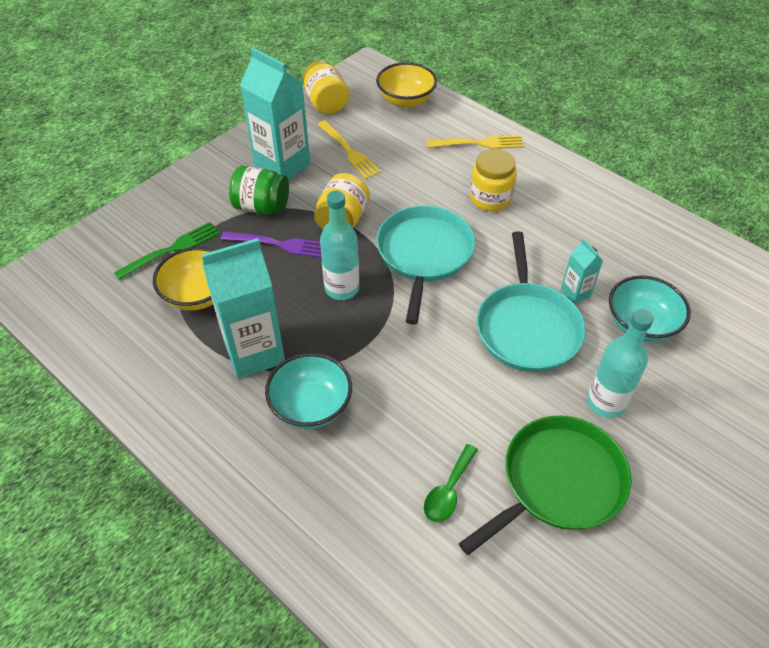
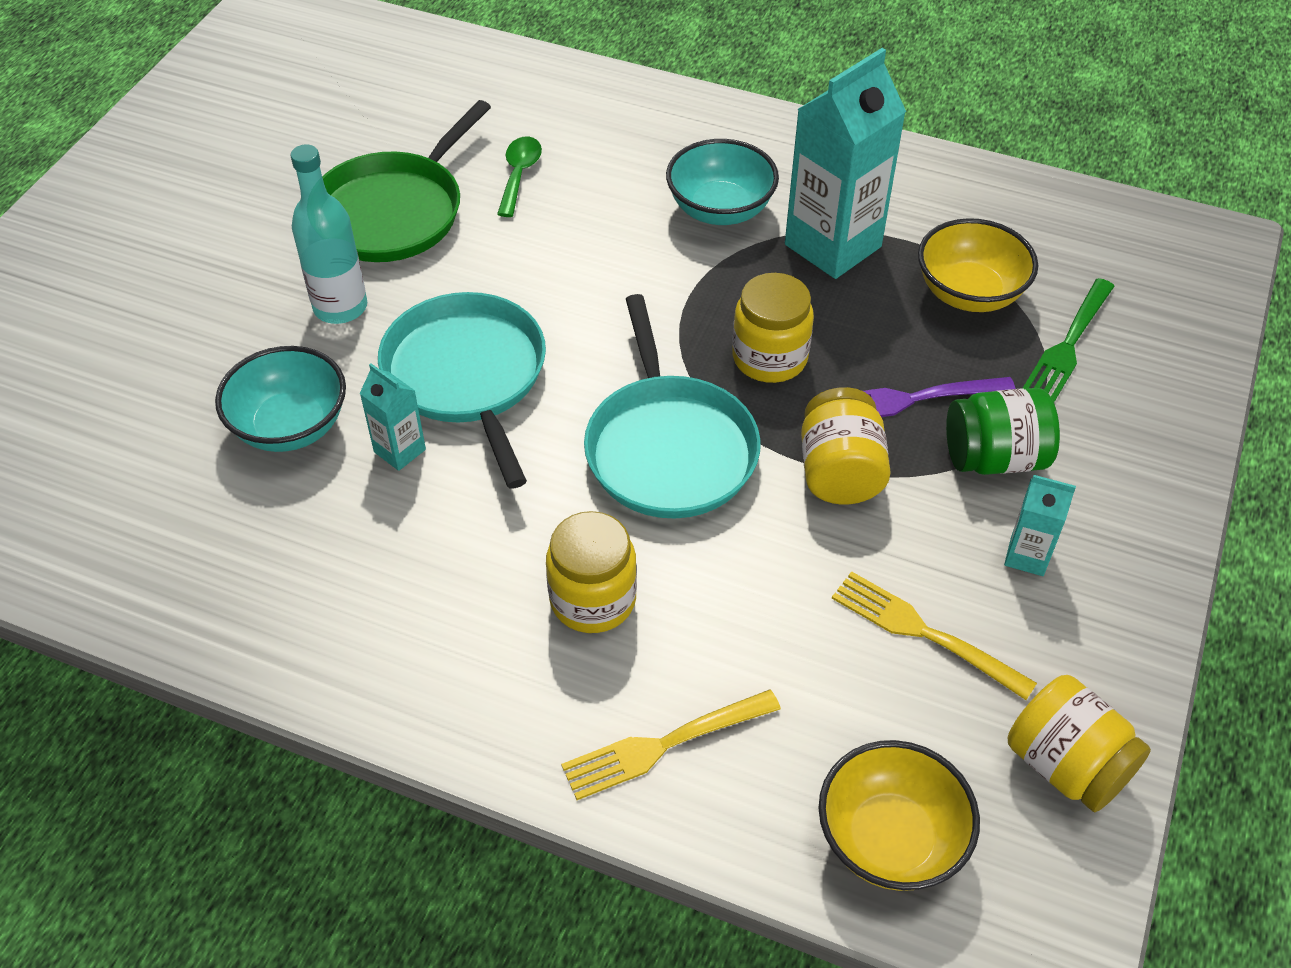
camera: 160 degrees right, 0 degrees up
(282, 166) = (1027, 556): turquoise carton -> turquoise carton, size x0.47
(342, 288) = (769, 358): turquoise bottle -> yellow jar

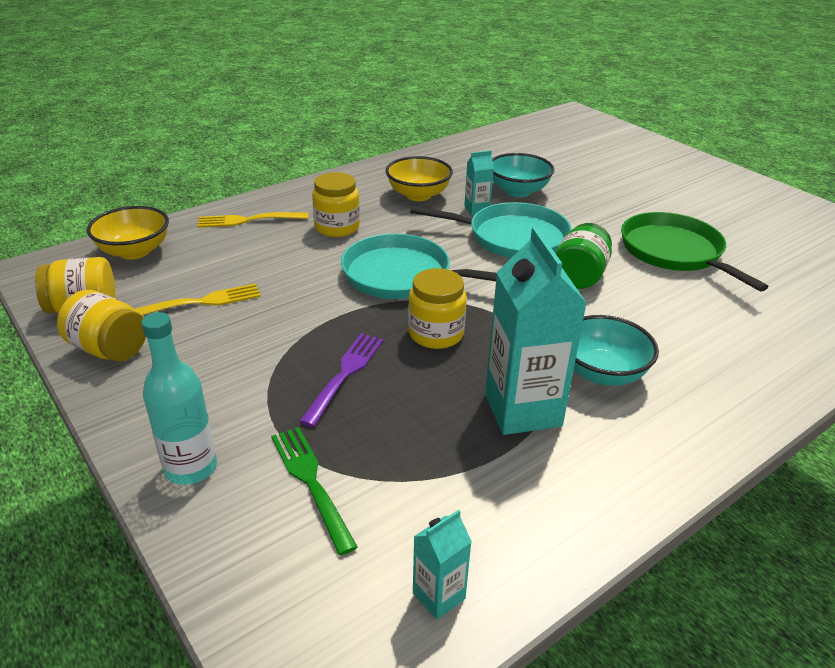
camera: 120 degrees right, 15 degrees down
(340, 307) = (596, 219): turquoise bottle -> turquoise bottle (191, 468)
(519, 175) = (692, 303): green spoon -> none
(664, 745) = (248, 220): yellow fork -> yellow fork turned 105 degrees counterclockwise
(839, 472) = (324, 321): yellow jar -> yellow jar (109, 349)
(969, 293) = (413, 457): yellow bowl -> yellow bowl (418, 195)
(994, 458) = (264, 384): green jar -> green jar (579, 276)
(1027, 556) = (190, 359): turquoise carton -> turquoise carton (439, 596)

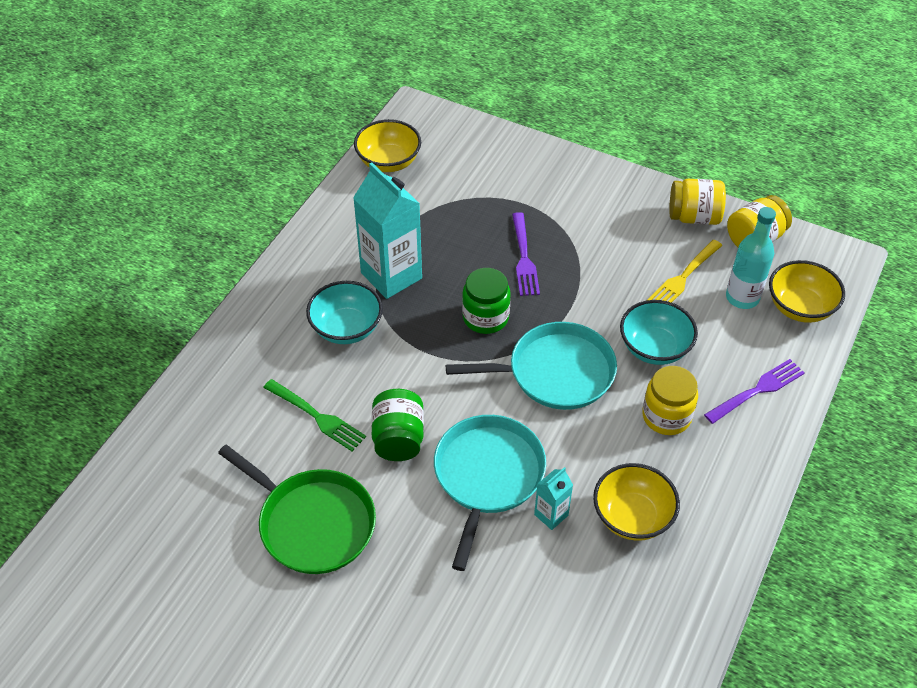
camera: 155 degrees right, 15 degrees up
(191, 468) = (558, 170): turquoise bottle -> turquoise bottle (742, 297)
(248, 220) = (757, 390): yellow fork -> purple fork
(311, 482) = (488, 186): green fork -> green fork (317, 416)
(436, 334) = (485, 317): yellow jar -> green jar
(439, 596) = (388, 162): turquoise carton -> yellow bowl
(512, 237) = (487, 476): turquoise pan -> turquoise pan turned 120 degrees clockwise
(518, 191) = (526, 582): turquoise bowl -> turquoise bowl (654, 348)

